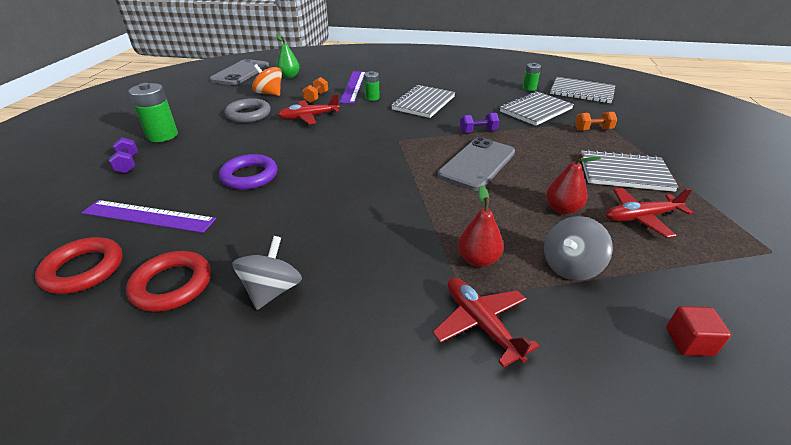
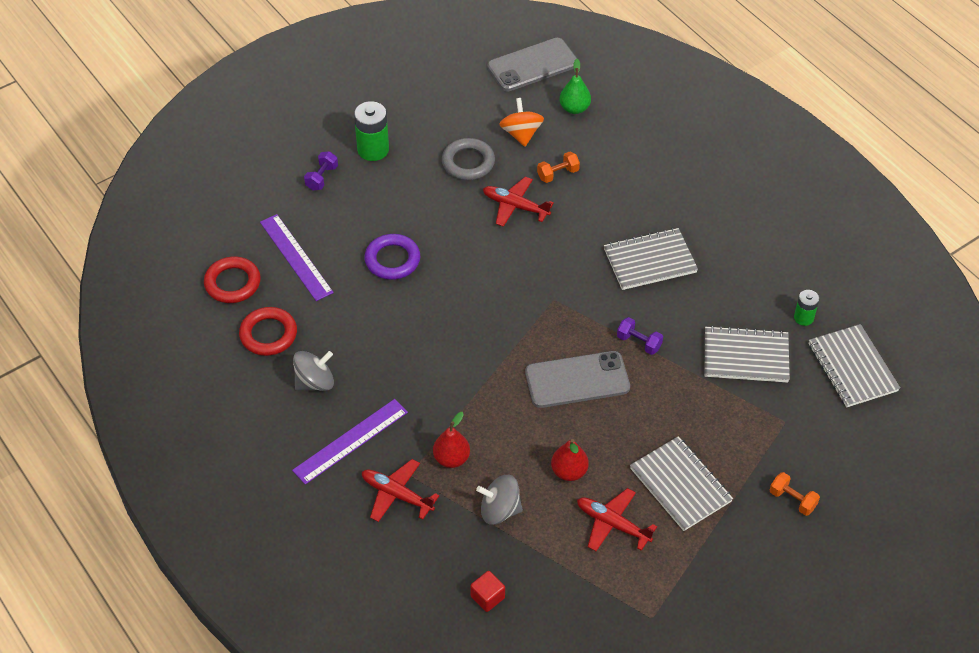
camera: 45 degrees right, 15 degrees up
(353, 86) = (617, 178): purple ruler -> purple ruler (351, 441)
(372, 98) = (611, 214): green battery -> none
(481, 323) = (397, 495): red plane -> red plane turned 75 degrees counterclockwise
(593, 129) = (752, 424): orange dumbbell -> orange dumbbell (792, 500)

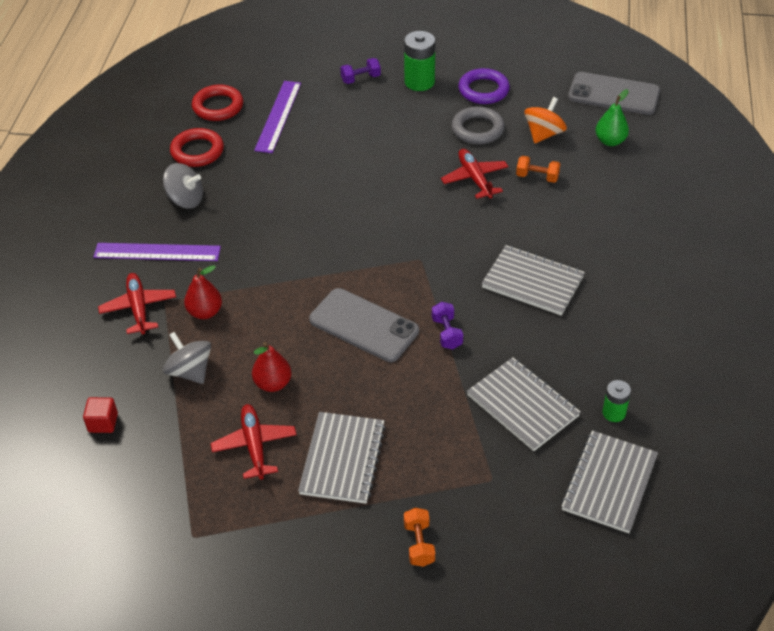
camera: 45 degrees right, 5 degrees down
(392, 260) = (339, 158): purple ring -> purple ring (483, 90)

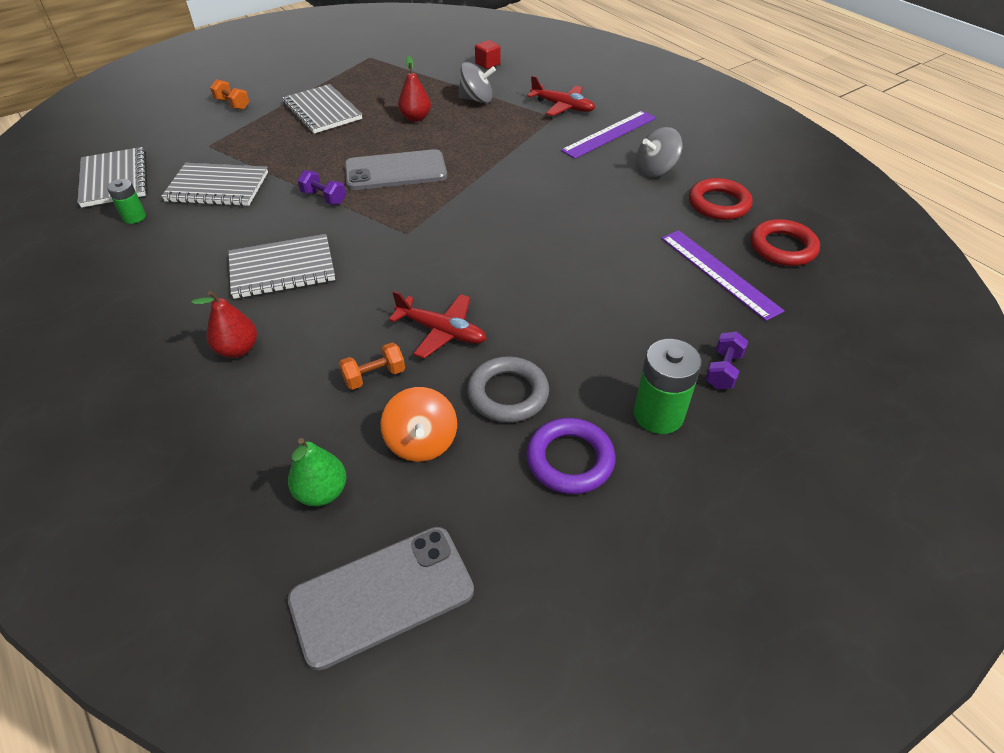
camera: 135 degrees right, 0 degrees up
(205, 312) = (517, 125): red pear -> red pear (237, 349)
(254, 445) = (386, 93): red plane -> none

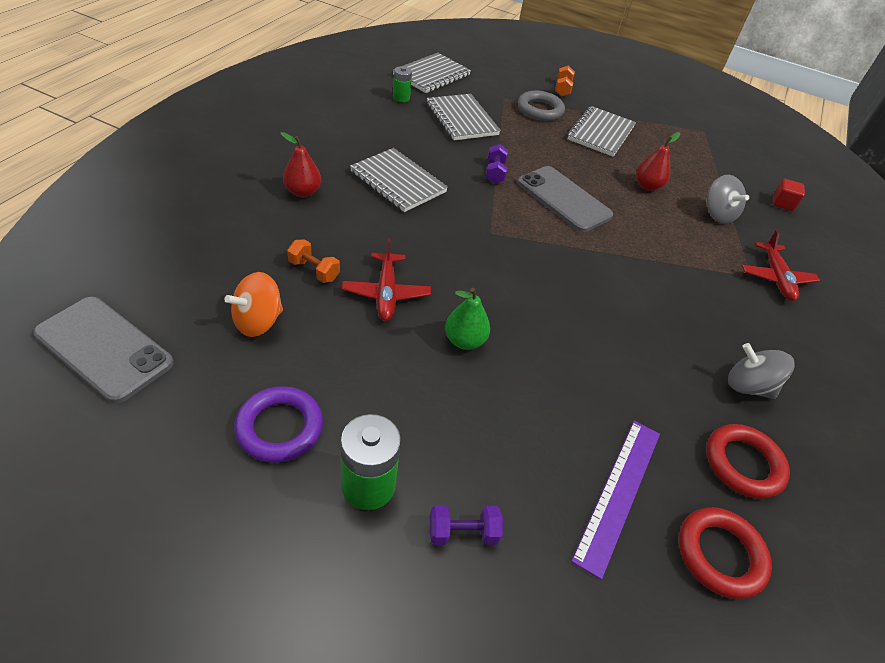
camera: 55 degrees right, 0 degrees up
(322, 492) = (187, 283): green pear -> green pear (464, 341)
(508, 394) = (337, 360): grey ring -> grey ring (540, 110)
(609, 134) = (770, 329): purple ruler -> none

